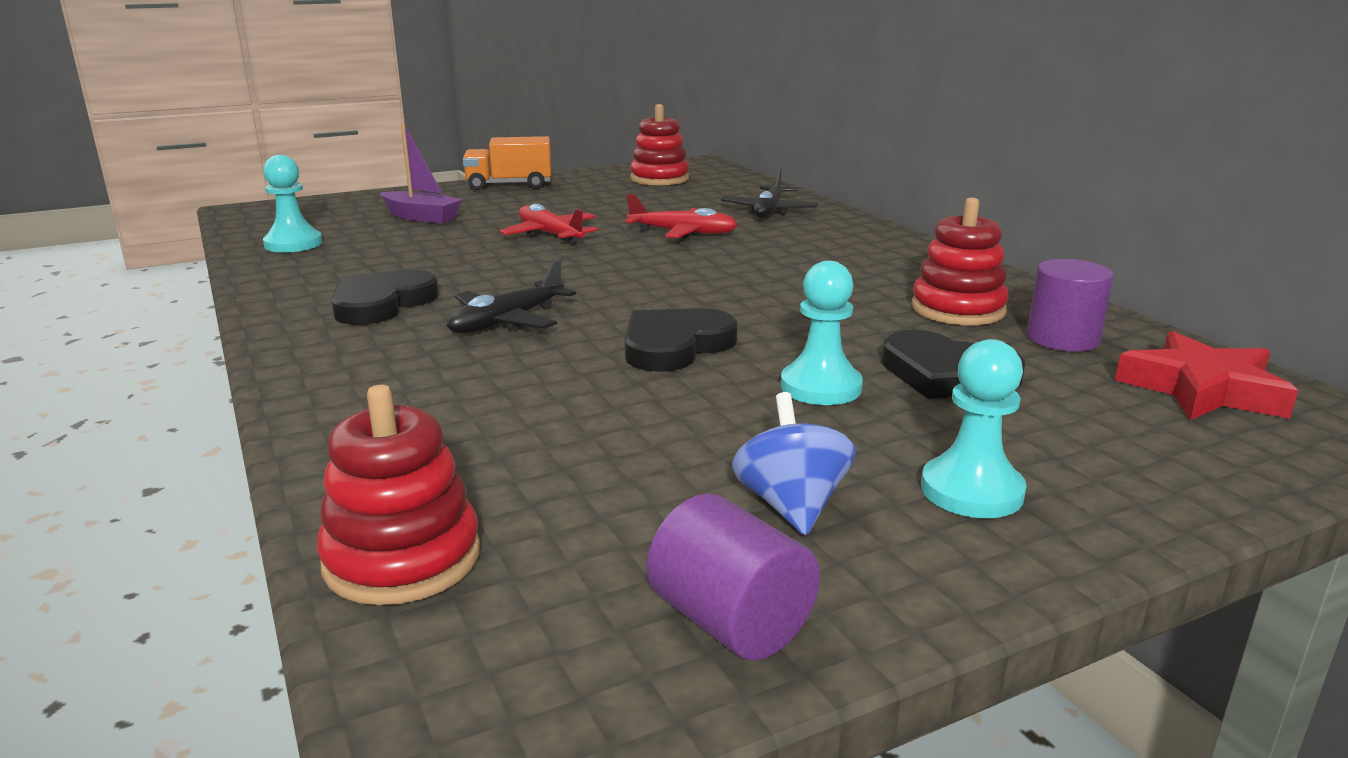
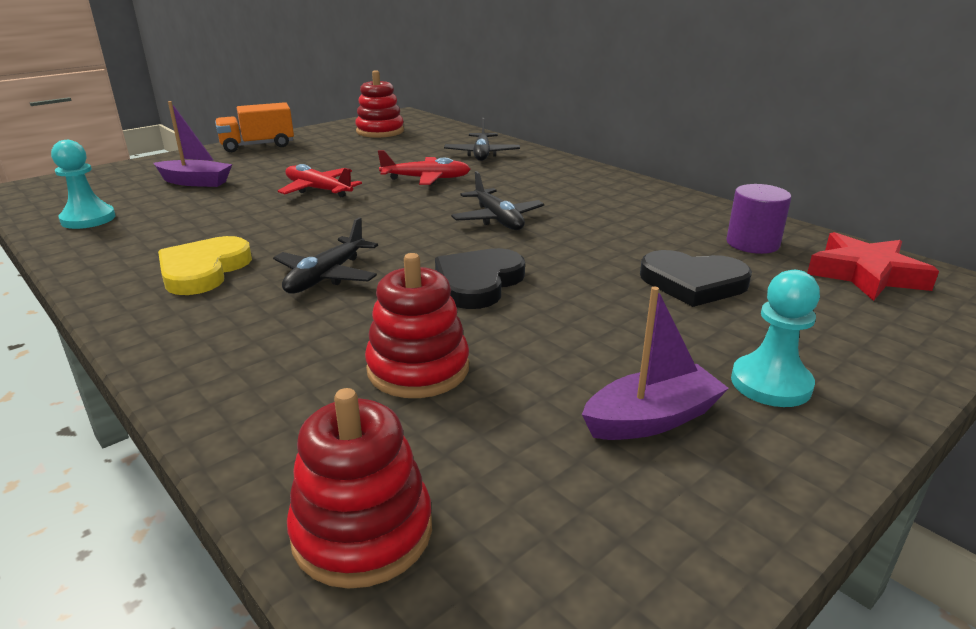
camera: 15 degrees left, 5 degrees up
(381, 303) = (203, 270): black heart -> yellow heart
(730, 622) = (670, 540): purple cylinder -> none
(742, 282) = (497, 219): none -> black plane
(791, 505) = (651, 419): blue spinning top -> purple boat
(820, 387) = (610, 307): turquoise pawn -> none
(958, 309) = (667, 226): red stacking toy -> red stacking toy (418, 369)

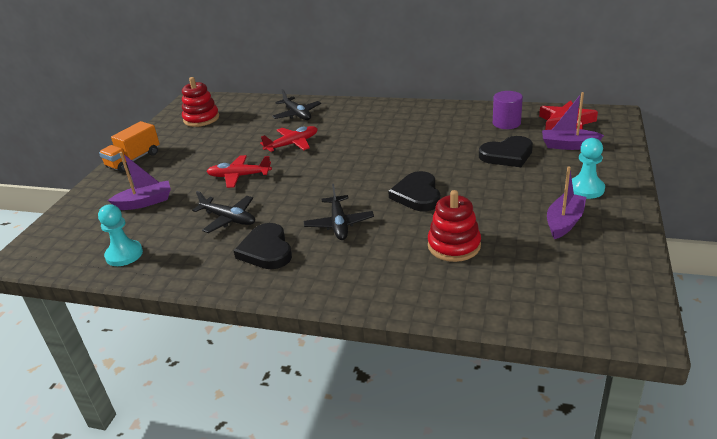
camera: 30 degrees left, 5 degrees up
(203, 270) = (266, 250): yellow heart -> black heart
(362, 531) = (526, 309): red stacking toy -> none
(497, 219) = (373, 155): black plane -> black plane (229, 219)
(826, 307) = (568, 145): none -> purple boat

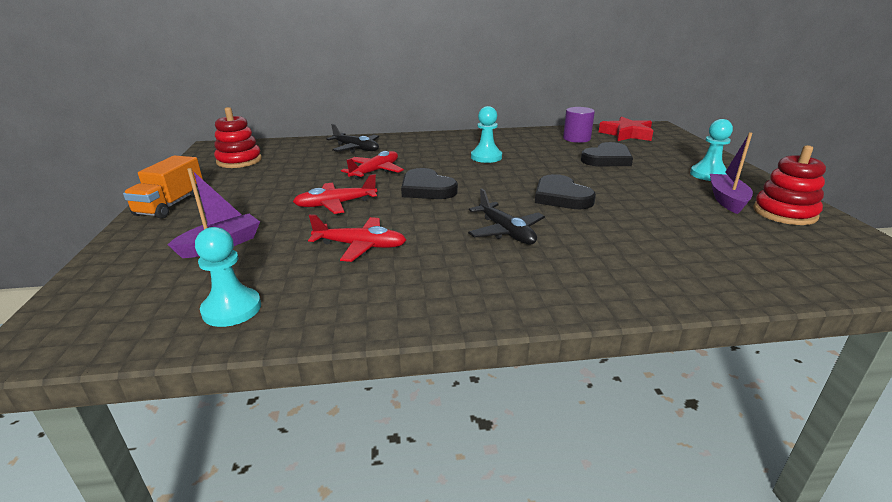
camera: 25 degrees left, 5 degrees down
(229, 219) = (360, 246): black plane -> red plane
(266, 250) = (443, 270): black heart -> black heart (426, 189)
(397, 138) = (486, 157): none -> turquoise pawn
(454, 245) = (653, 233): red stacking toy -> red stacking toy (784, 213)
(568, 145) = (651, 148): purple boat -> none

